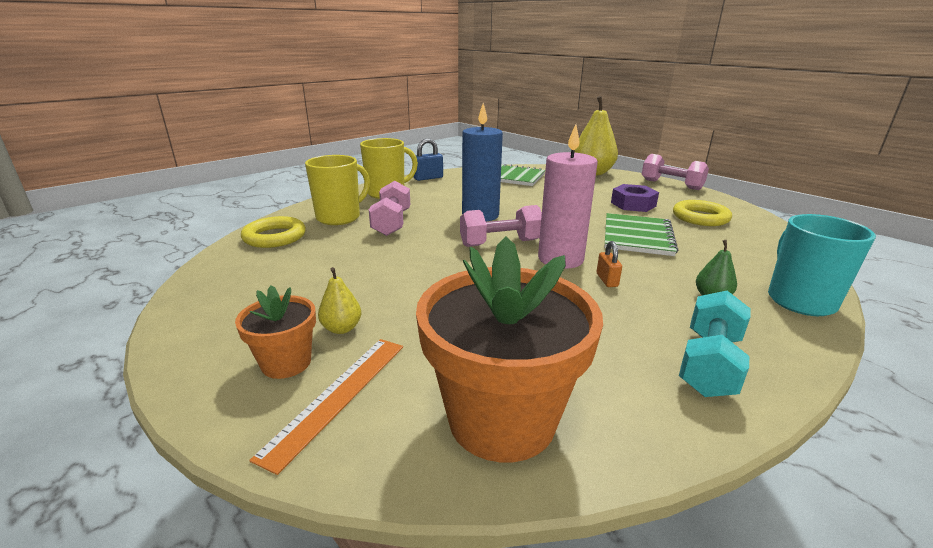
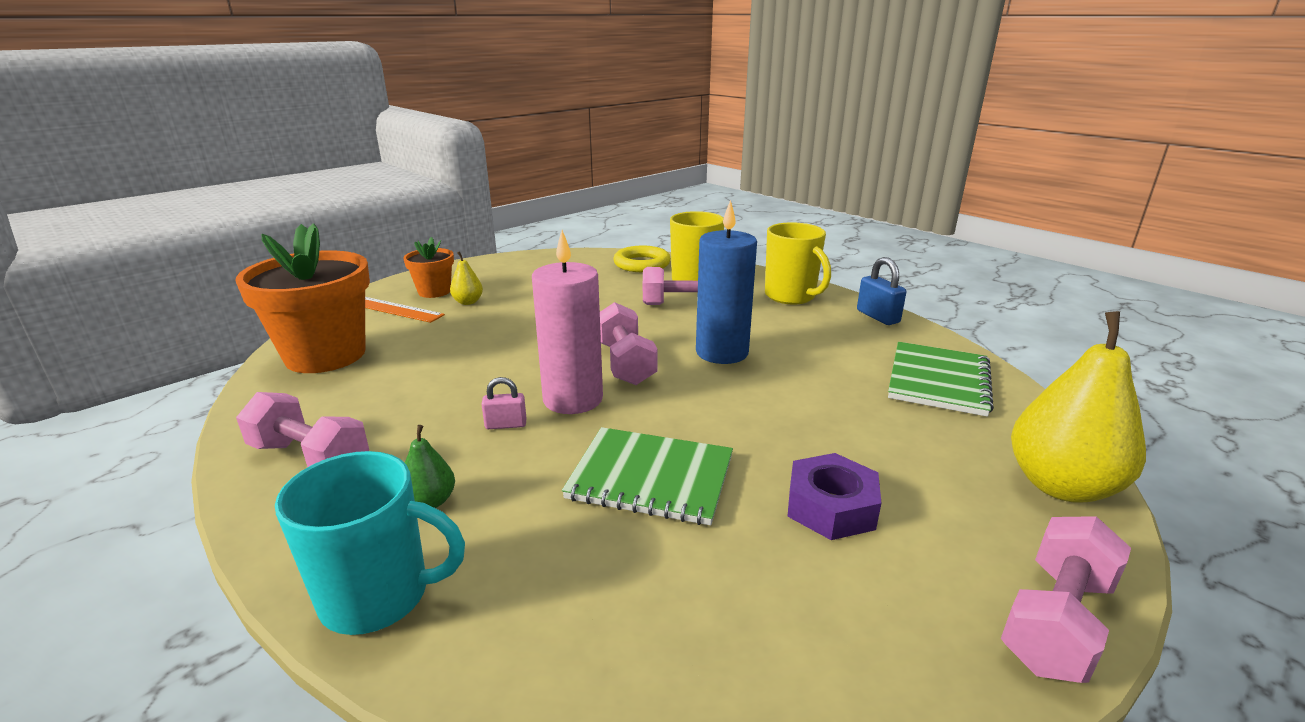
camera: 90 degrees right, 0 degrees up
(607, 280) = (506, 425): orange padlock -> pink padlock
(700, 217) = (771, 597): yellow ring -> none
(709, 364) = (310, 458): turquoise dumbbell -> pink dumbbell

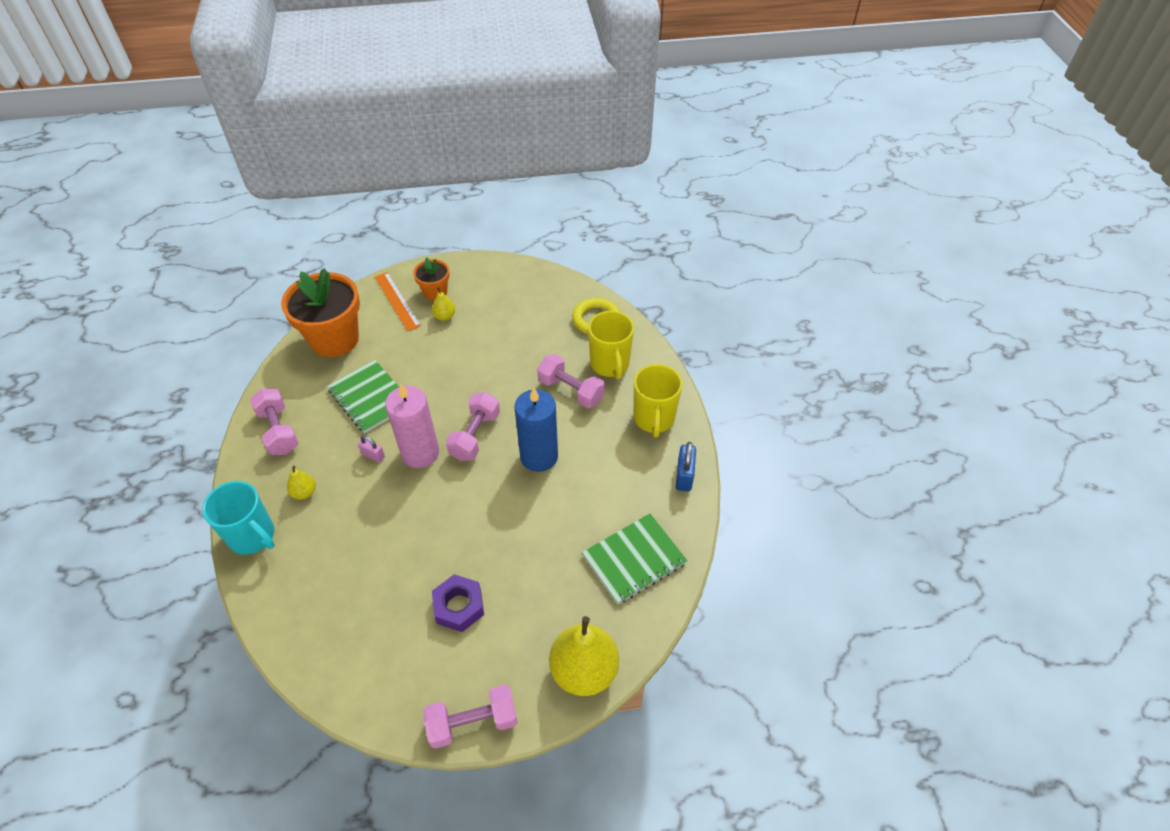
camera: 35 degrees right, 25 degrees up
(430, 501) = (304, 492): green pear -> yellow pear
(651, 477) = (402, 536): green notebook -> green notebook (370, 397)

